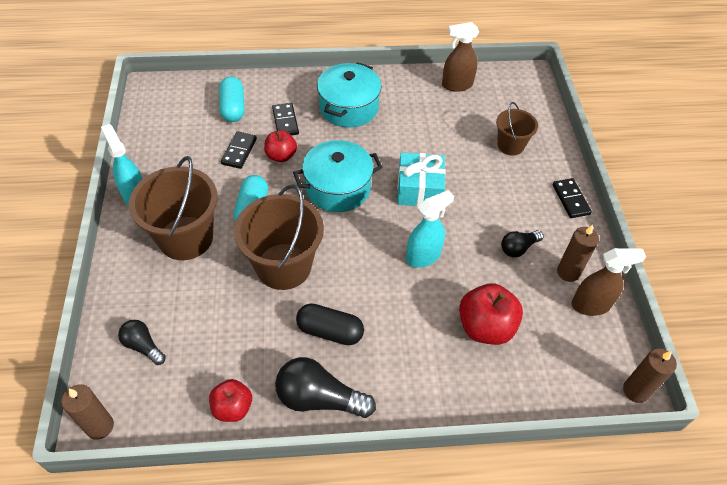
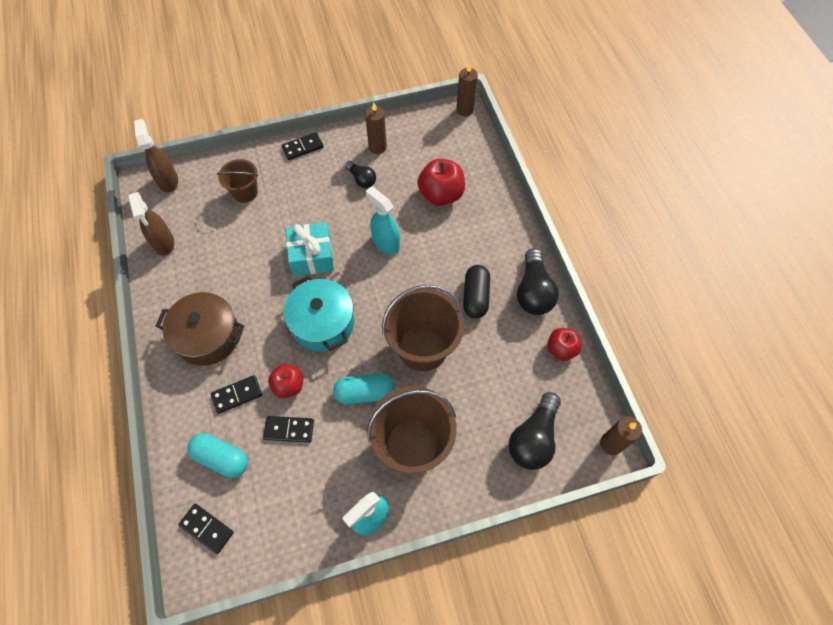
camera: 100 degrees left, 10 degrees up
(143, 346) = (533, 438): black light bulb -> black light bulb, size x1.73
(180, 96) = (207, 528): none -> black domino
(233, 108) = (221, 458): turquoise capsule -> turquoise capsule turned 45 degrees clockwise
(349, 107) = (208, 337): turquoise pot -> brown pot
(591, 305) = (403, 133): brown spray bottle -> brown spray bottle (168, 181)

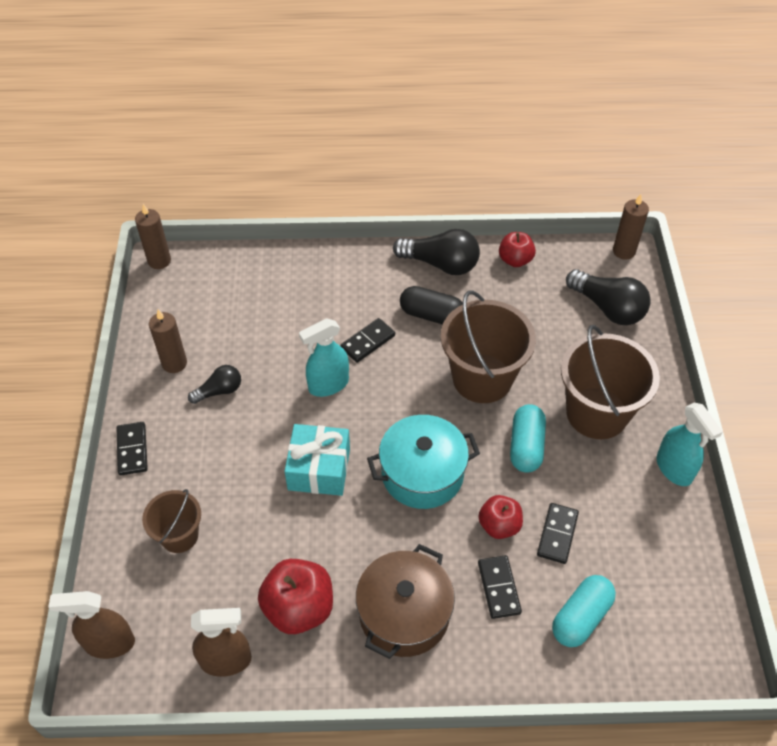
camera: 75 degrees left, 10 degrees down
(207, 528) = (668, 645): black domino -> black domino (368, 342)
(441, 195) = (279, 314): red apple -> red apple (299, 608)

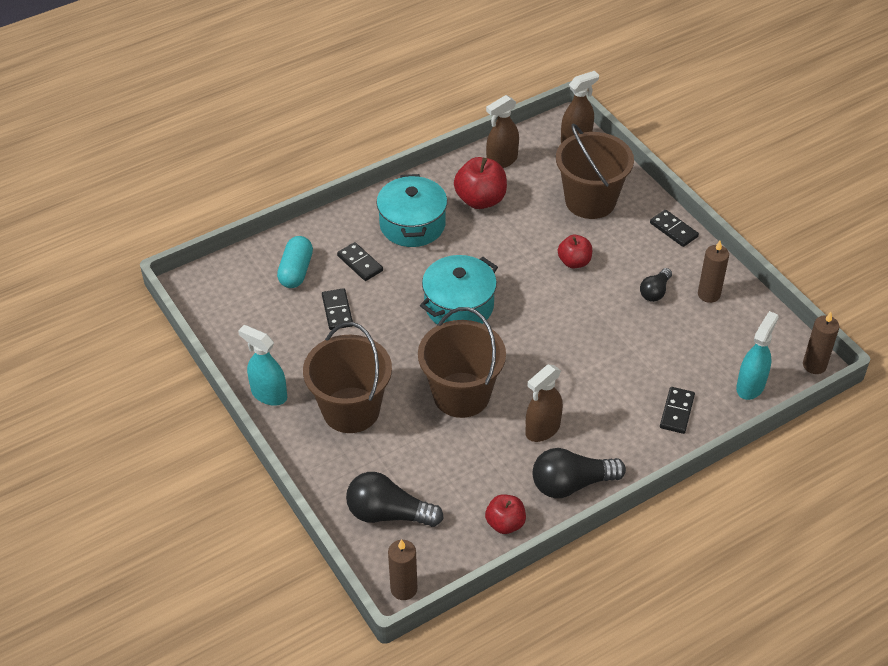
camera: 150 degrees right, 5 degrees down
(179, 535) = (590, 201): brown bucket -> brown bucket, size x1.78
(319, 469) = (535, 276): turquoise gift -> none
(328, 385) = (579, 333): turquoise spray bottle -> turquoise spray bottle (750, 386)
(368, 342) = (577, 381): black domino -> black domino (677, 412)
(404, 614) = (412, 225): brown pot -> turquoise pot
(431, 315) = (542, 429): black capsule -> brown spray bottle
(499, 525) = (382, 298): red apple -> red apple (574, 262)
(526, 446) = (394, 359): turquoise capsule -> none

